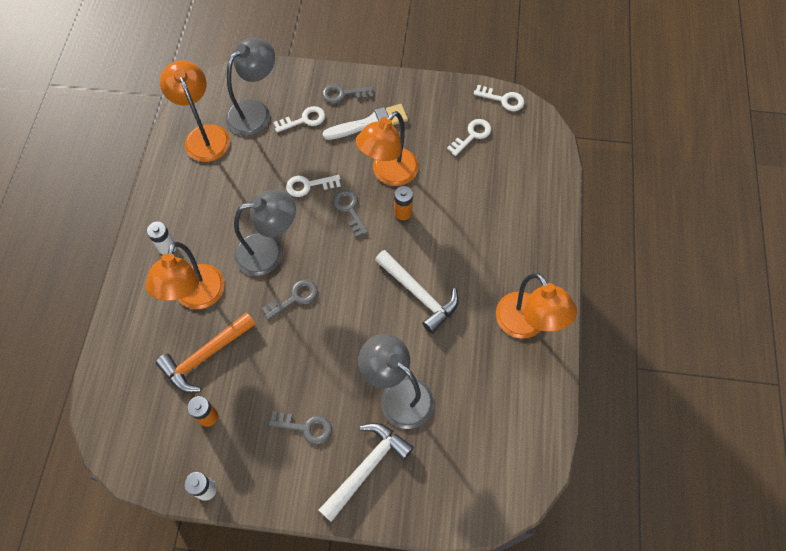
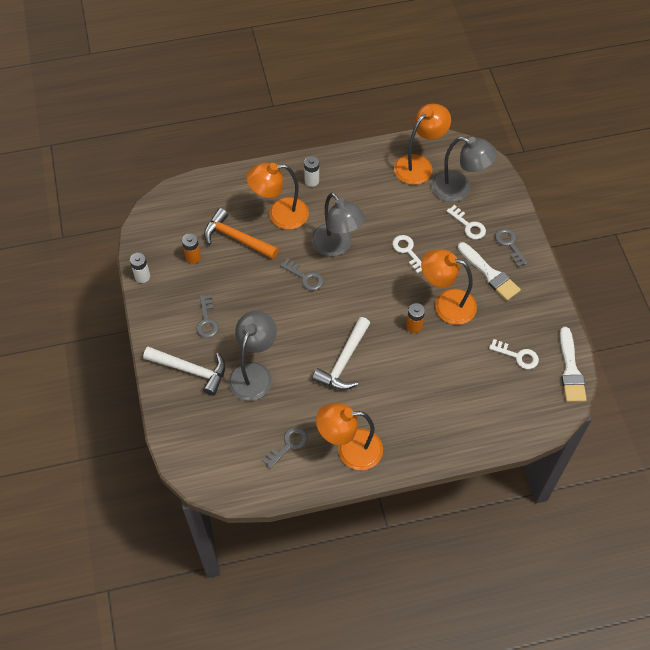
camera: 70 degrees right, 5 degrees down
(349, 210) = (398, 287): grey key -> grey key (288, 445)
(503, 99) = (570, 370): white key -> white brush
(526, 325) = (350, 450): orange lamp -> orange lamp turned 45 degrees clockwise

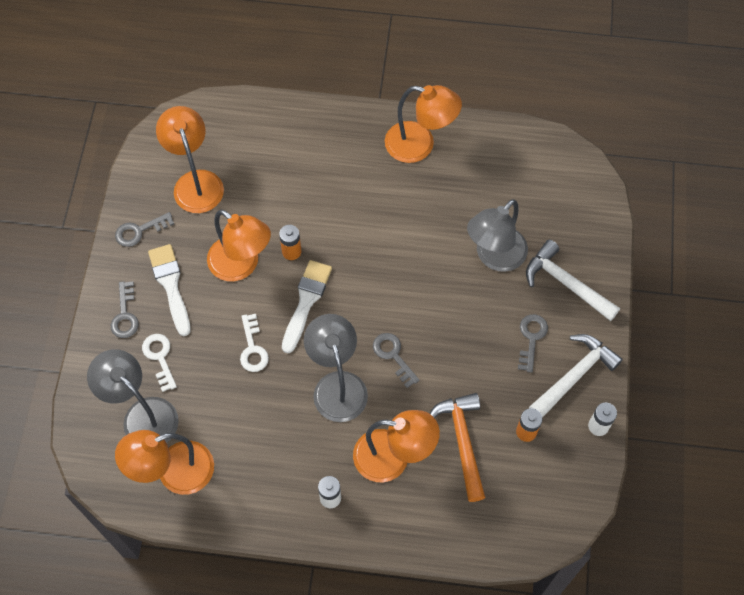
camera: 160 degrees left, 5 degrees up
(236, 238) = (462, 441): orange hammer -> orange hammer turned 150 degrees counterclockwise
(288, 445) = (482, 169): grey key -> grey key (140, 231)
(344, 362) = (388, 237): white hammer -> white hammer (574, 375)
(517, 356) = (195, 182): white key -> orange lamp
(570, 370) = (149, 150): white brush -> white brush (306, 301)

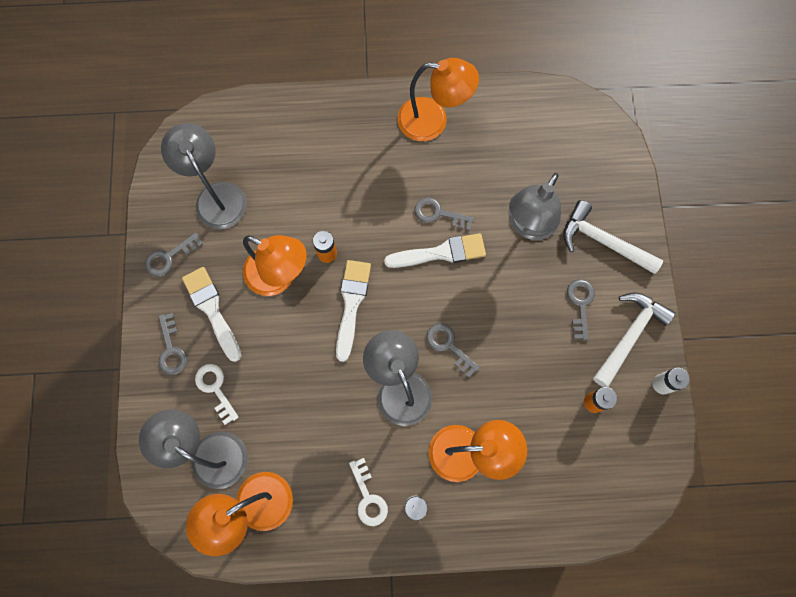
camera: 10 degrees left, 10 degrees up
(195, 182) = (216, 196): orange lamp -> grey lamp
(253, 348) = (307, 362): white key -> white key (368, 497)
(403, 268) = (441, 253): none -> white brush
(408, 232) = (439, 214): none -> grey key
(462, 441) = (533, 423): orange hammer -> none

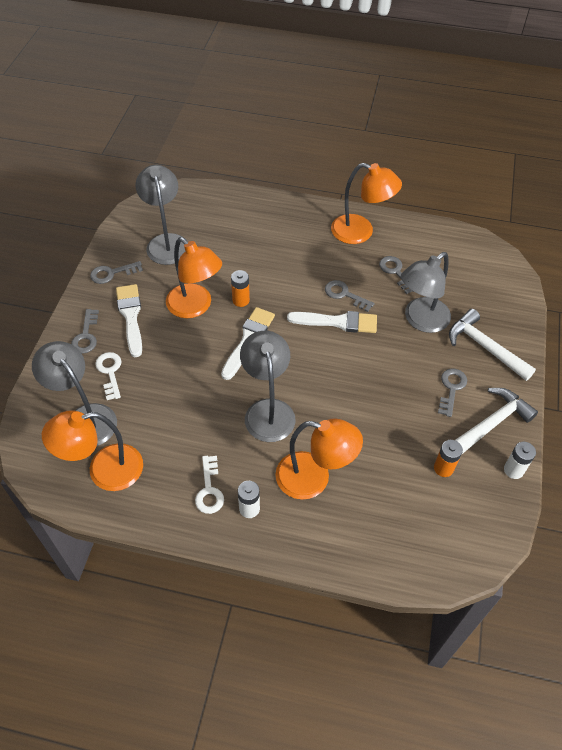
camera: 15 degrees right, 20 degrees down
(449, 346) = (322, 391): grey key -> grey key (395, 272)

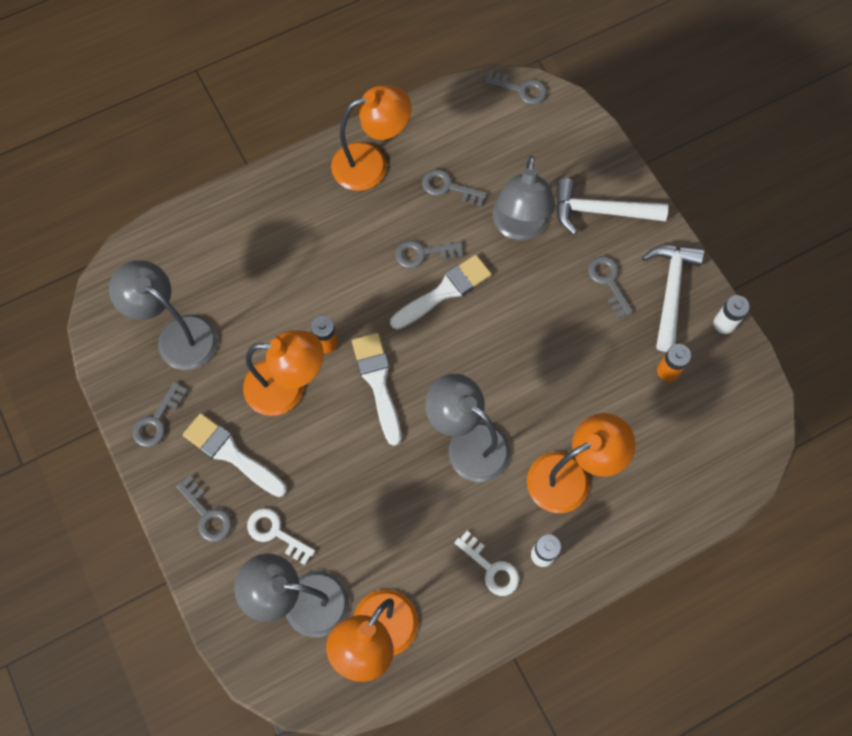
camera: 40 degrees left, 15 degrees up
(494, 252) = (520, 89): none -> grey key

